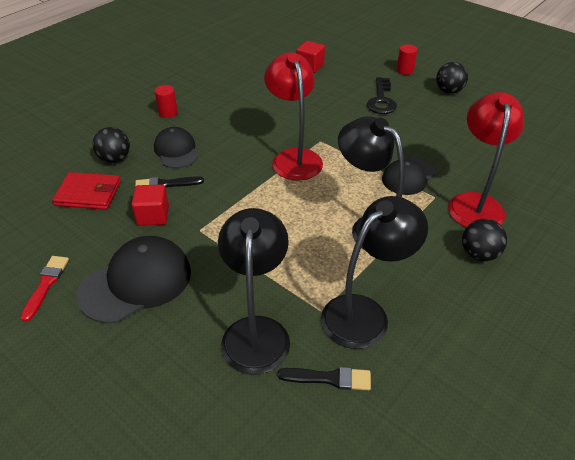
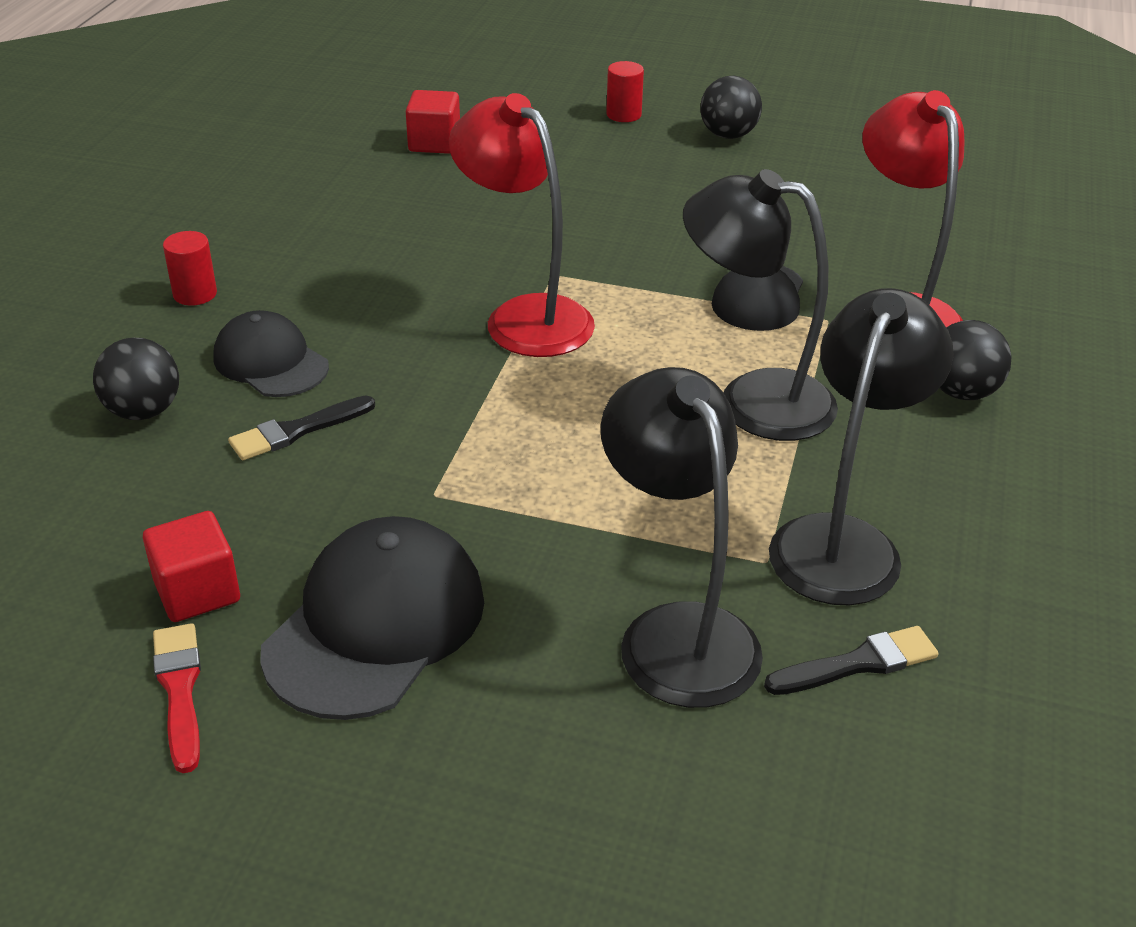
camera: 25 degrees left, 5 degrees down
(88, 194) = (136, 493): red wallet -> none
(153, 216) = (316, 495): red cube -> red cube (197, 591)
(381, 100) = (618, 176): black key -> none

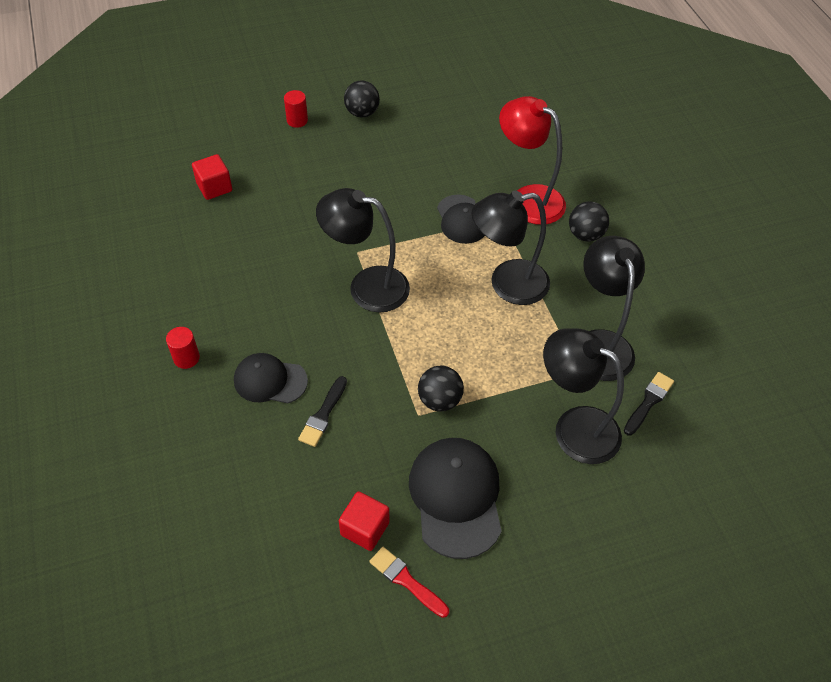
camera: 35 degrees left, 15 degrees up
(143, 411) = (236, 446): black ball -> black ball (439, 400)
(525, 316) = (366, 286): red lamp -> black lamp

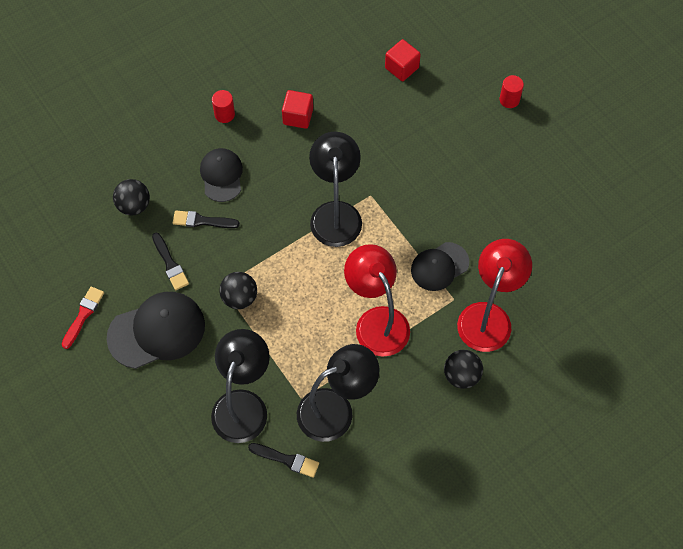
camera: 75 degrees right, 10 degrees up
(362, 113) = (543, 148): black ball -> black ball (134, 205)
(365, 528) = (116, 277): red cube -> red cube (298, 116)
(369, 462) = (170, 264): none -> black brush
(507, 284) = (376, 321): black lamp -> red lamp

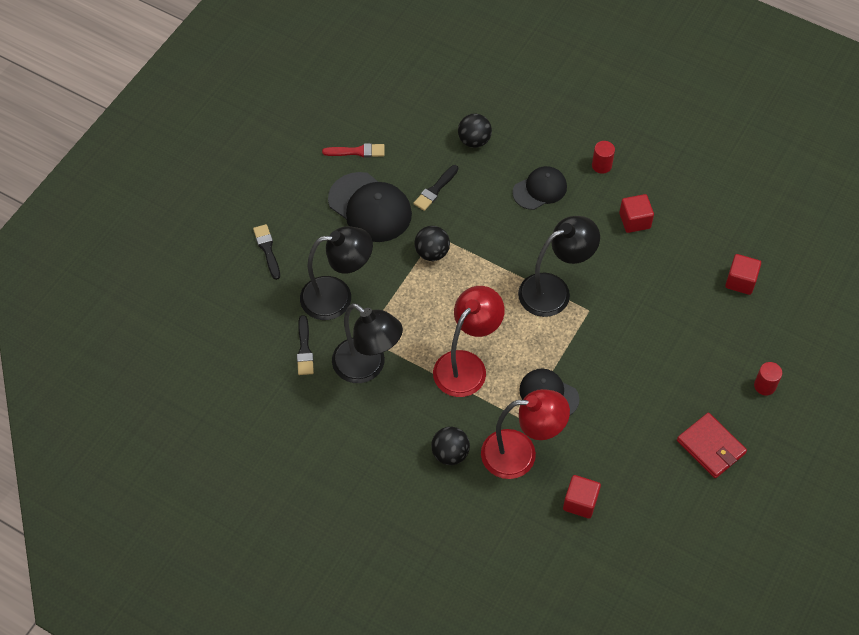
camera: 65 degrees right, 5 degrees down
(202, 221) = (488, 195): black brush -> black brush (267, 249)
(548, 166) = (711, 447): none -> red wallet
(556, 290) = (580, 502): none -> red cube

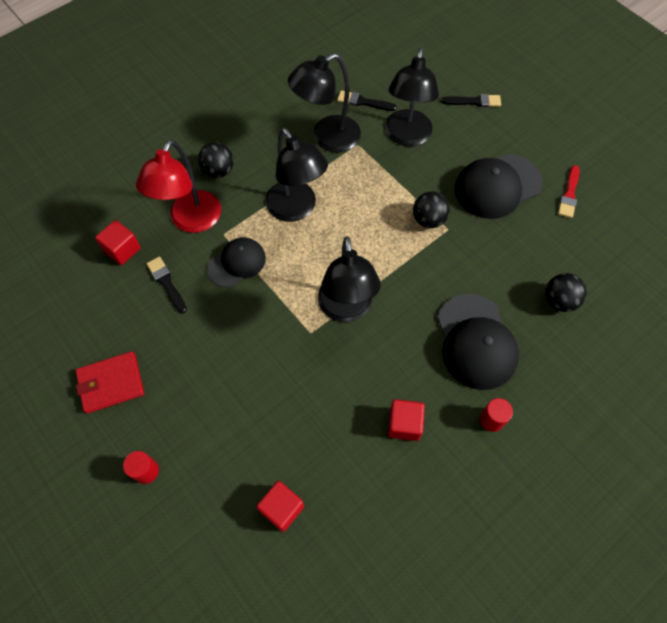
camera: 110 degrees right, 5 degrees up
(435, 190) = (503, 245): black brush -> black brush (166, 283)
(466, 365) = (296, 209): red lamp -> black lamp
(540, 189) = (476, 342): black cap -> black cap, size x1.58

